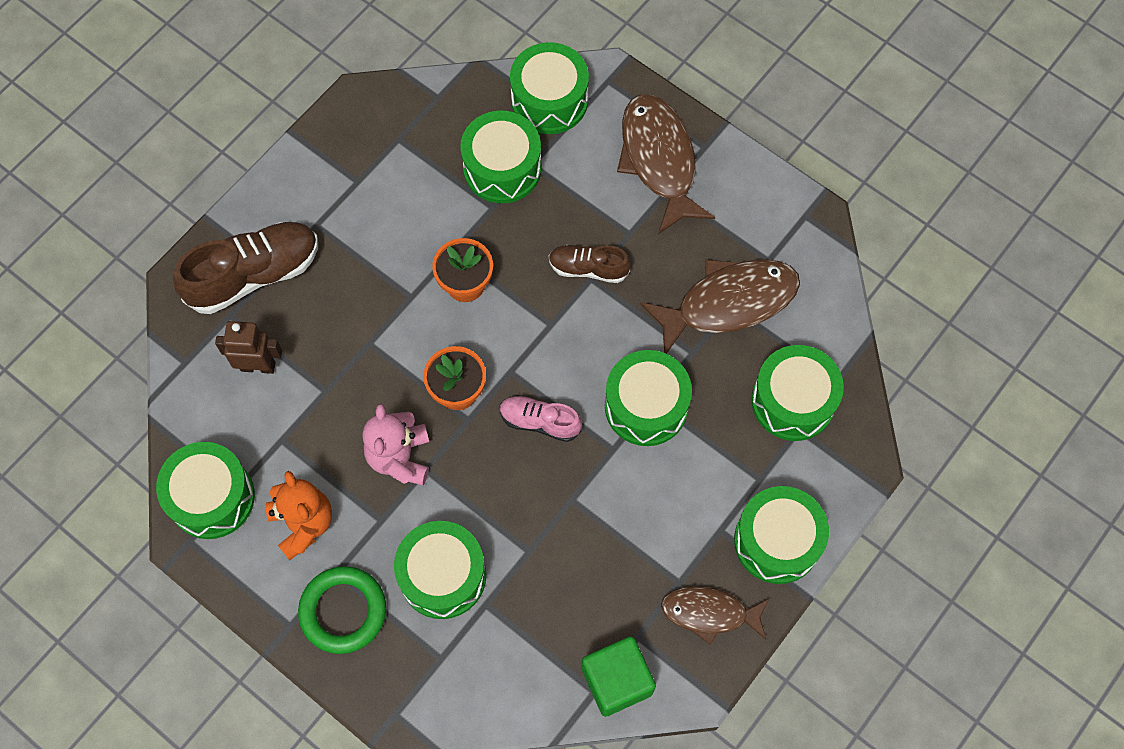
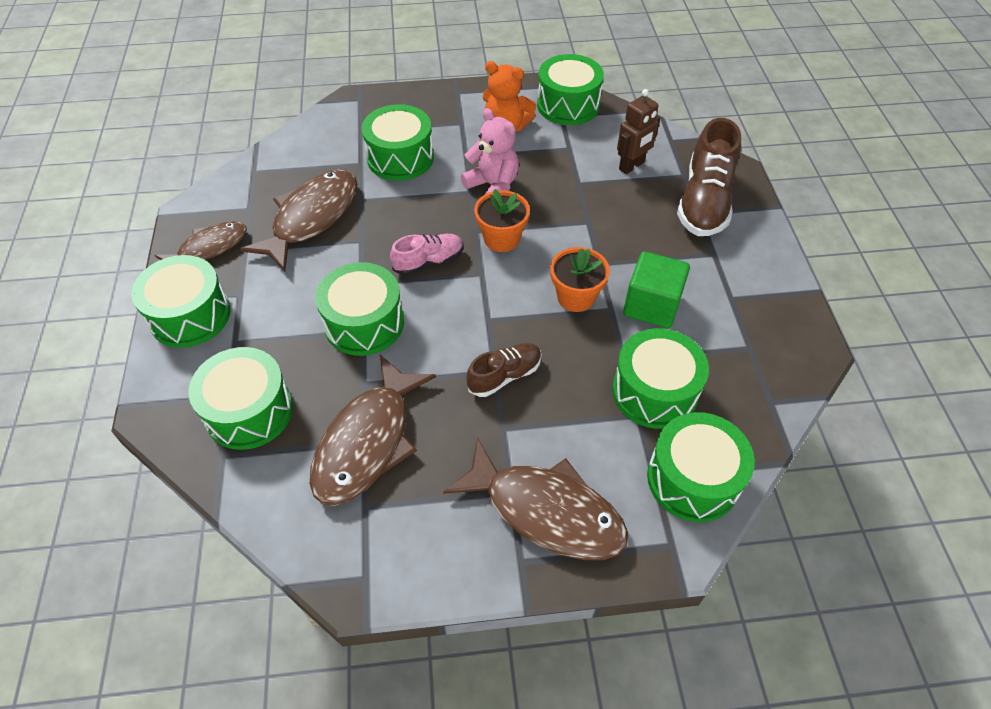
camera: 135 degrees right, 15 degrees down
(343, 611) = (437, 112): green ring -> none
(591, 568) = (312, 218): none -> brown fish
(616, 681) = (243, 183): green cube -> green cube (651, 305)

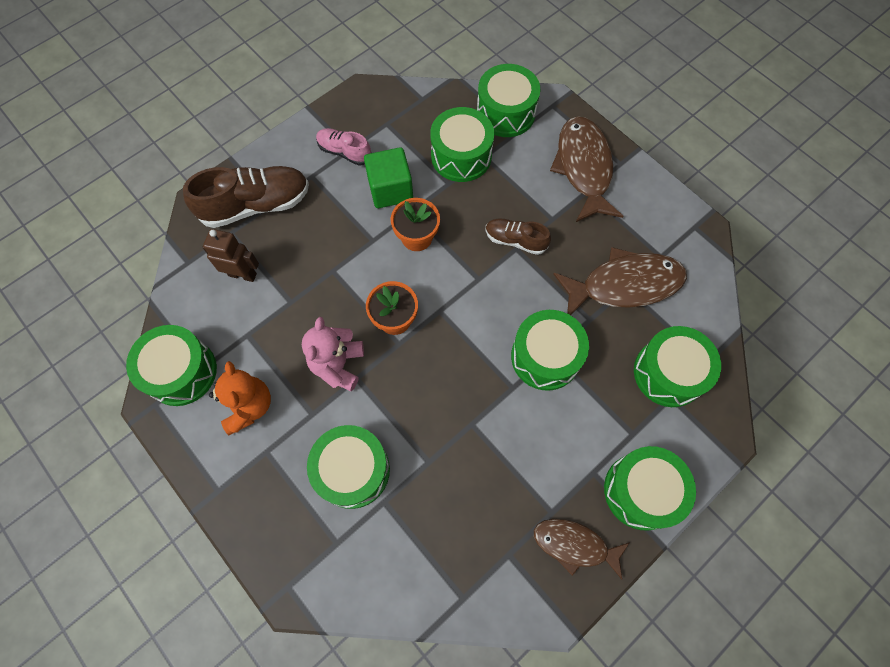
camera: 125 degrees left, 15 degrees up
(312, 218) = (478, 486): brown fish -> none
(429, 262) = (456, 355): pink shoe -> pink shoe (344, 152)

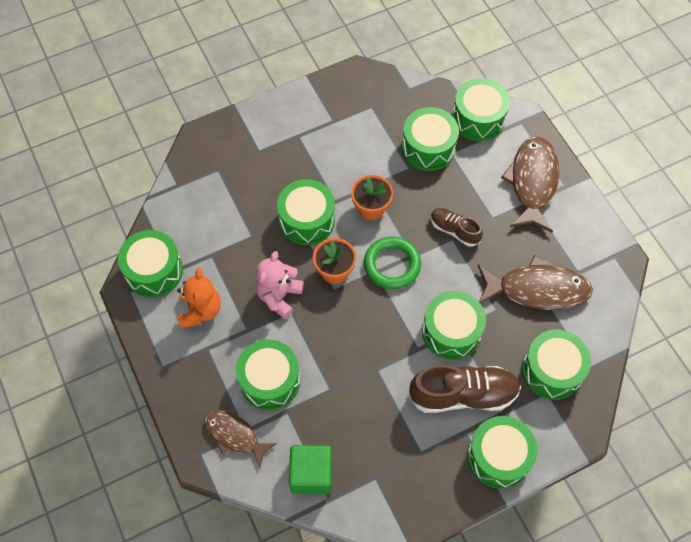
camera: 15 degrees right, 5 degrees down
(243, 274) = (220, 205): brown robot -> none
(256, 205) = (244, 150): brown shoe -> brown shoe (463, 394)
(344, 152) = (329, 122): pink shoe -> none
(347, 268) = (307, 220): none -> green drum
(390, 189) = (360, 163): green cube -> green cube (311, 474)
(457, 296) = (392, 265): none -> green ring
(574, 545) = (431, 483): brown fish -> brown fish (234, 435)

